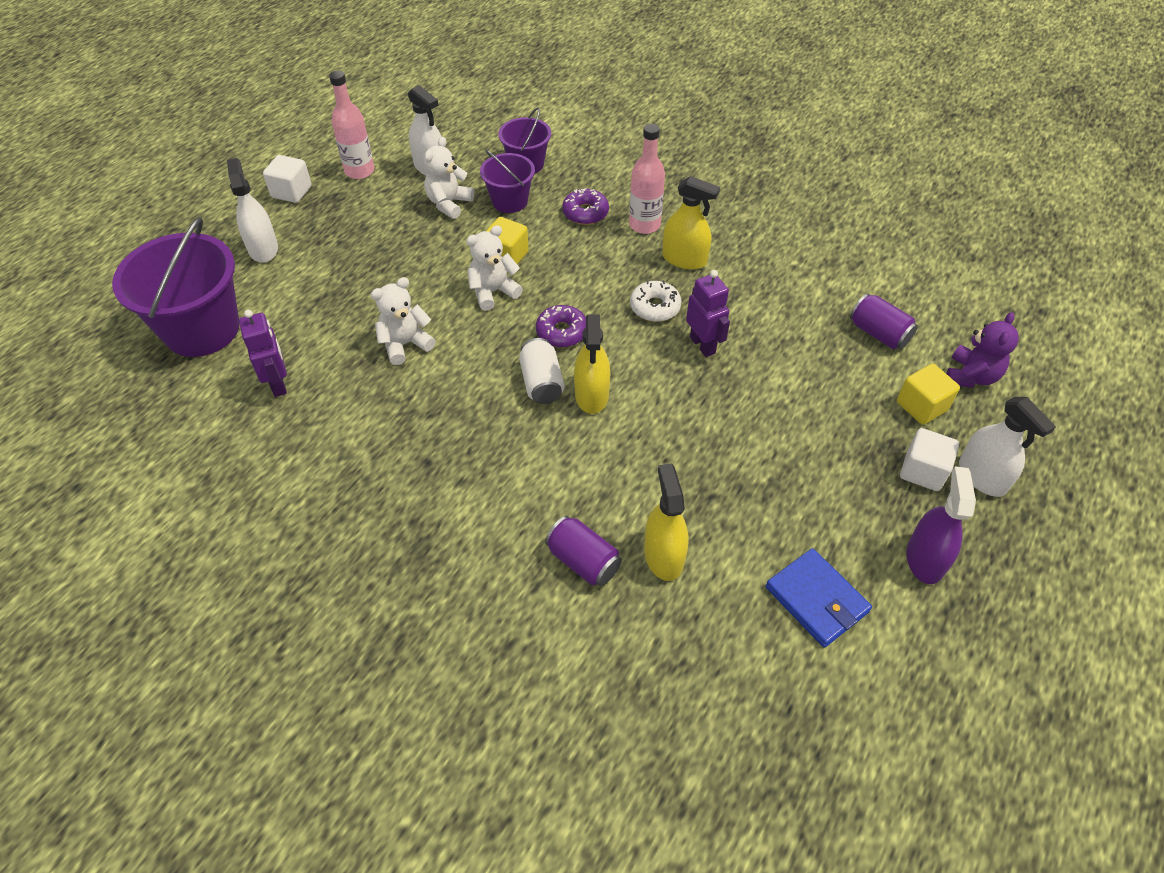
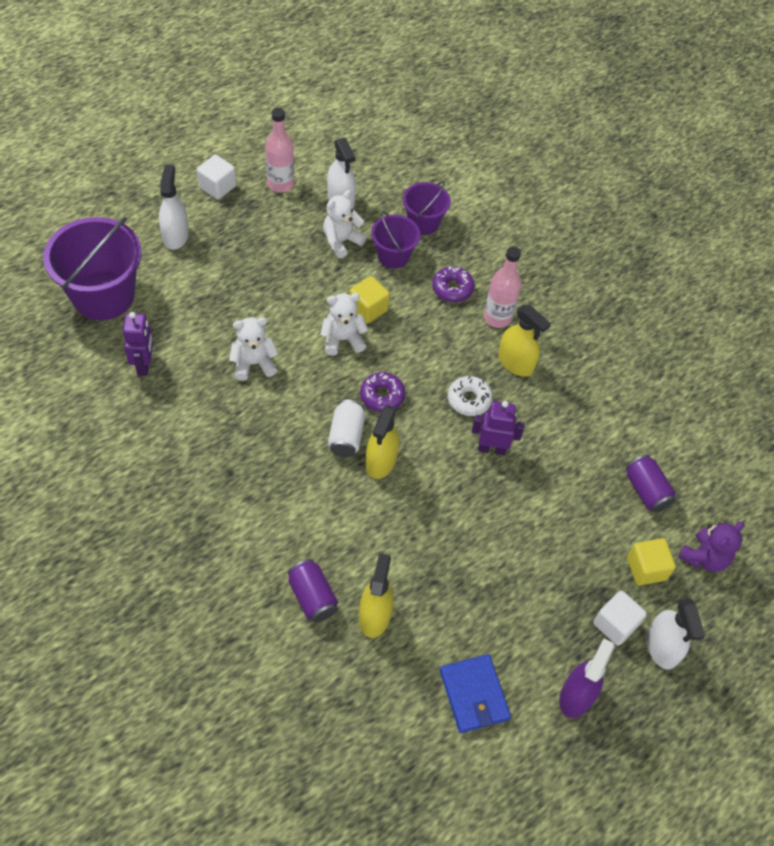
camera: 15 degrees right, 5 degrees up
(703, 345) = (492, 448): purple robot -> purple robot turned 75 degrees counterclockwise

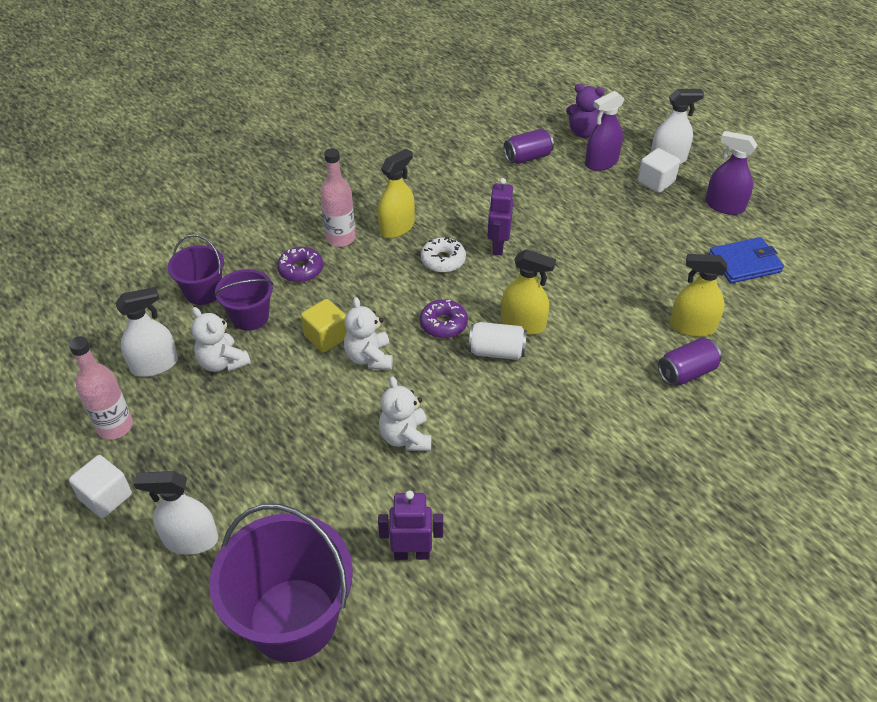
camera: 85 degrees left, 10 degrees down
(646, 568) = (601, 162): yellow cube -> purple spray bottle
(704, 557) = (584, 133): purple teddy bear -> purple teddy bear turned 150 degrees clockwise

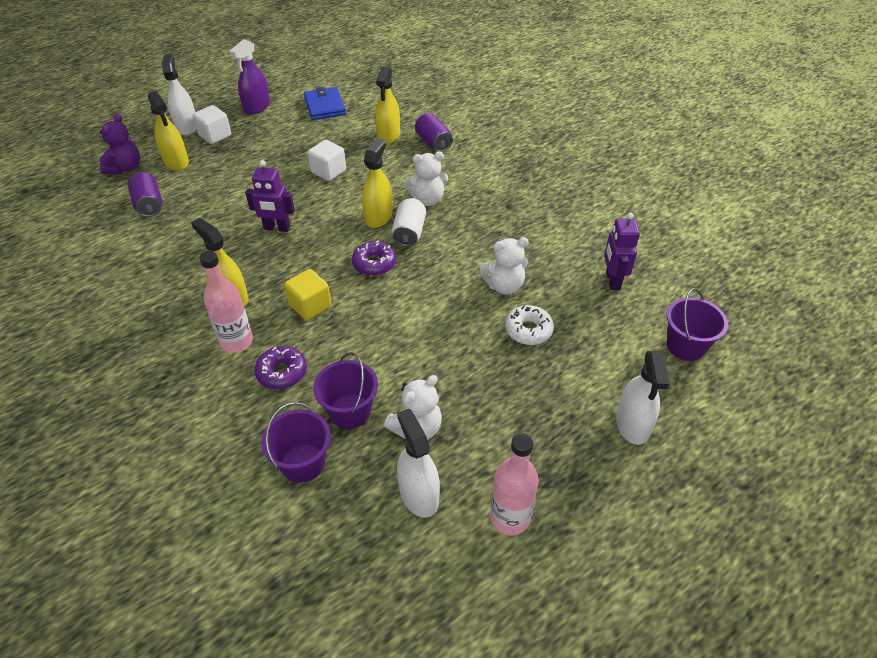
camera: 90 degrees left, 0 degrees up
(106, 497) = (600, 506): white cube -> white cube (328, 171)
(293, 619) = (686, 346): purple bucket -> purple bucket, size x0.55
(326, 337) = (385, 344): yellow cube -> yellow cube (310, 305)
(369, 358) = (413, 312): white teddy bear -> white teddy bear (427, 200)
(443, 260) = (289, 263): white donut -> white donut (528, 330)
(601, 162) = (176, 161): purple spray bottle -> yellow spray bottle

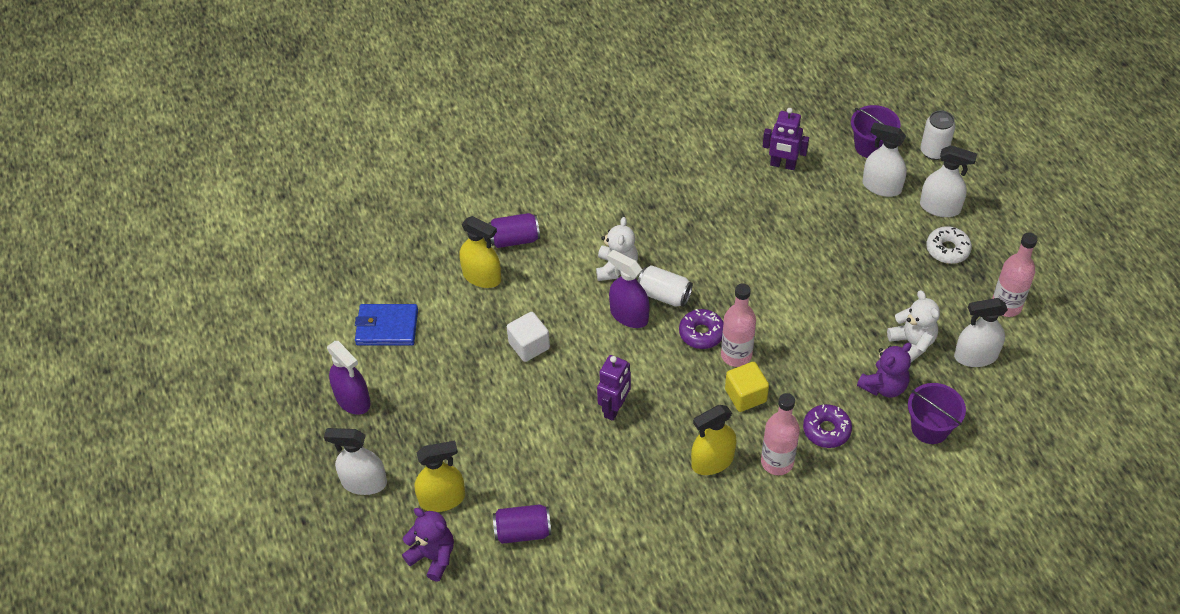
camera: 70 degrees left, 5 degrees up
(215, 135) = (400, 452): white cube -> none
(350, 411) = (884, 386): purple bucket -> purple teddy bear
(356, 291) = (736, 355): none -> pink bottle
(378, 217) = (629, 315): yellow spray bottle -> purple spray bottle
(504, 286) = (765, 242): white teddy bear -> none
(528, 330) = (825, 240): white donut -> white donut (947, 249)
(631, 364) = (881, 187): none -> white spray bottle
(718, 405) = (934, 151): none -> white can

